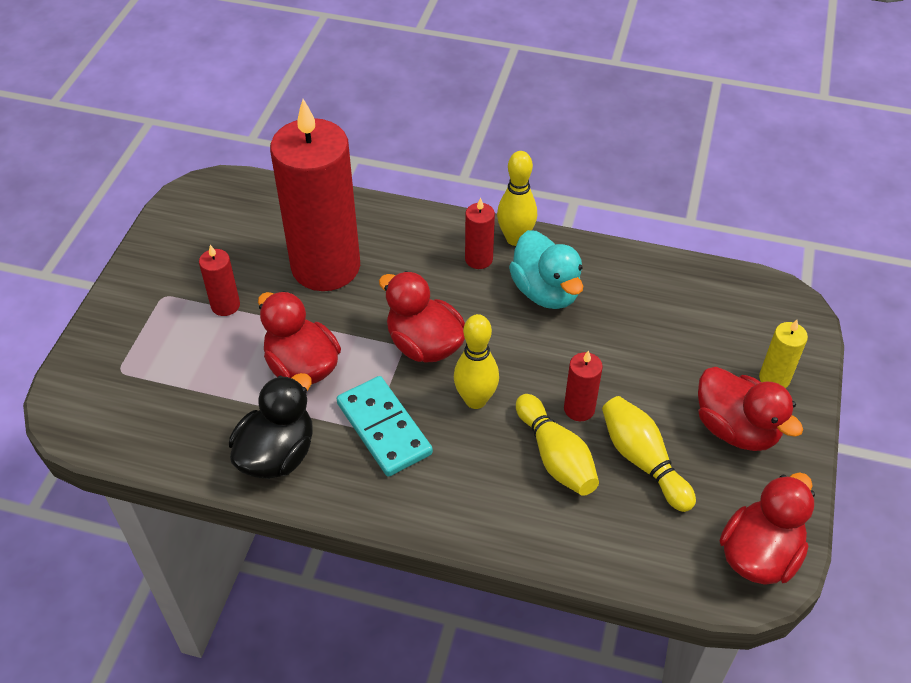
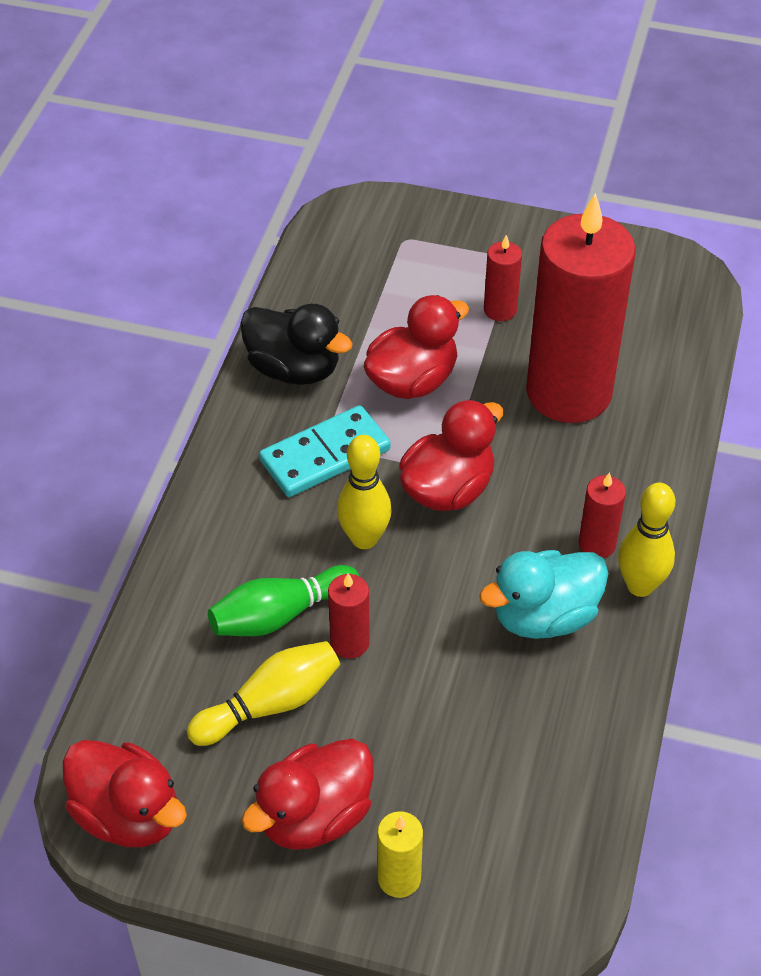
camera: 90 degrees right, 0 degrees up
(555, 456) = (280, 615): yellow bowling pin -> green bowling pin

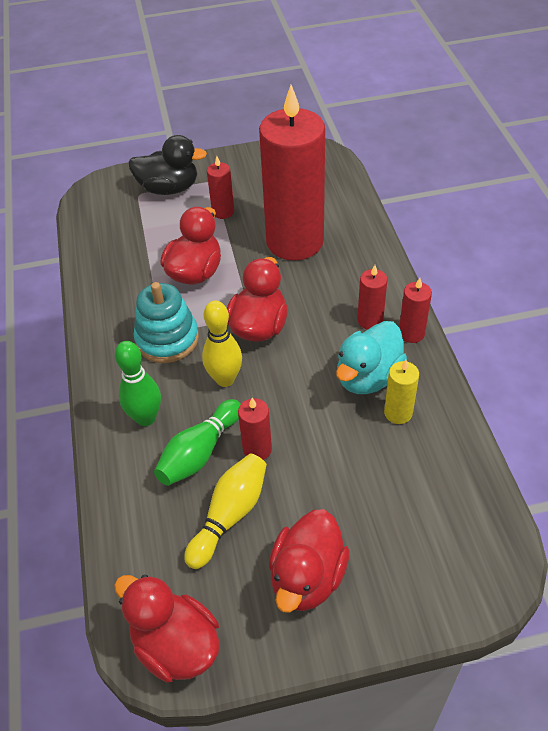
camera: 25 degrees left, 0 degrees up
(128, 815) = (176, 644): red duck -> red duck turned 150 degrees counterclockwise
(242, 544) = (146, 418): none -> green bowling pin
(294, 369) = (114, 295): black duck -> black duck (169, 188)
(325, 455) = (167, 339): turquoise domino -> turquoise stacking toy
(399, 878) = (390, 590): yellow candle -> yellow candle (398, 413)
(640, 586) = (411, 333): yellow bowling pin -> red candle

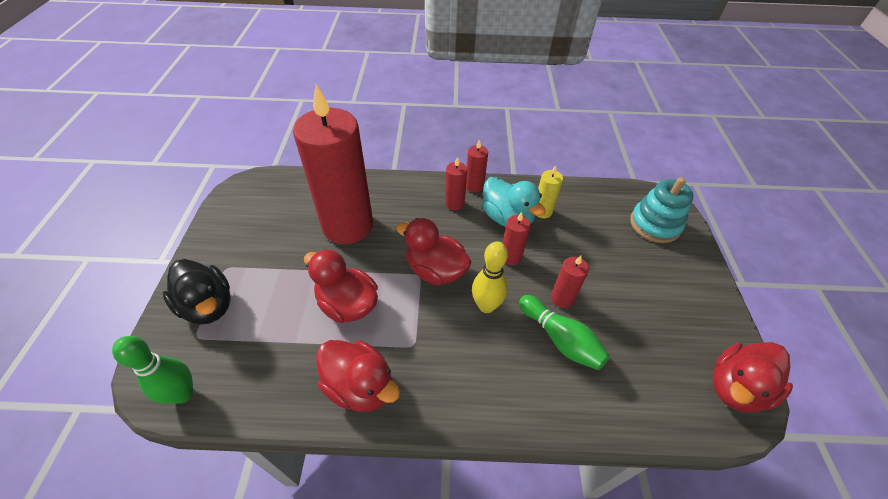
camera: 80 degrees left, 0 degrees up
(146, 418) = (515, 377): green bowling pin -> green bowling pin (183, 394)
(167, 339) = (425, 343): turquoise stacking toy -> turquoise stacking toy (655, 224)
(169, 188) = (208, 306): black duck -> black duck turned 120 degrees clockwise
(223, 212) = (277, 267): red candle -> red candle (511, 257)
(229, 515) = (622, 329): yellow bowling pin -> none
(307, 577) = (672, 292): red duck -> red duck (360, 386)

